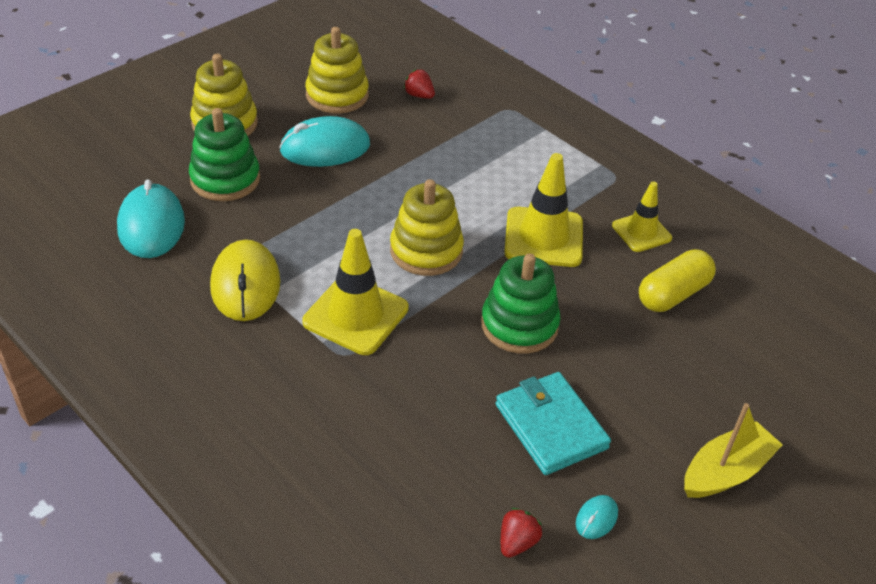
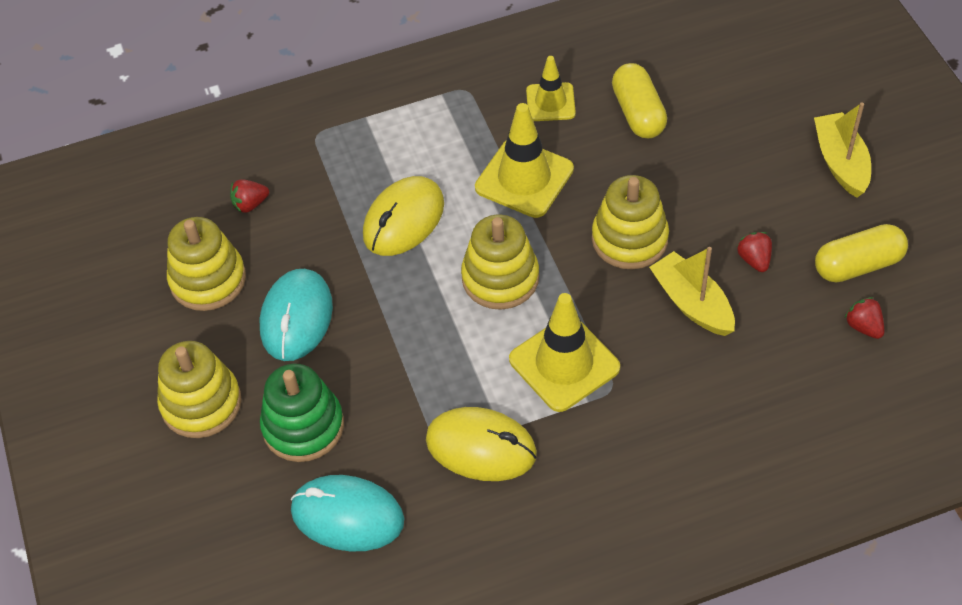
camera: 60 degrees left, 10 degrees up
(454, 178) = (404, 220): none -> yellow mouse
(470, 389) = (692, 303): none -> yellow boat
(519, 325) = (629, 239): green stacking toy -> yellow stacking toy
(551, 426) = (754, 260): turquoise wallet -> red strawberry
(596, 518) = (858, 265): turquoise mouse -> yellow capsule

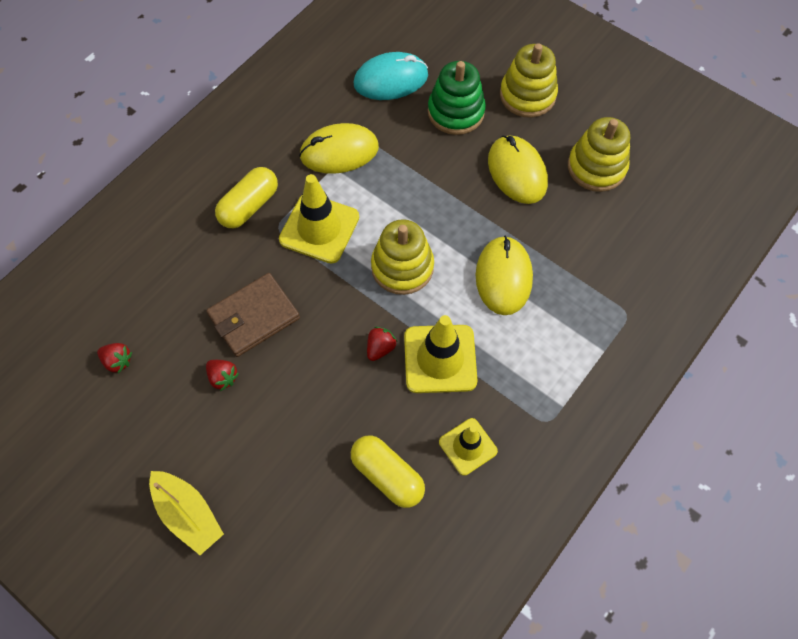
camera: 145 degrees right, 10 degrees up
(250, 204) = (620, 233): red strawberry -> red strawberry (380, 348)
(296, 317) = (517, 172): turquoise mouse -> yellow mouse
(629, 239) = (327, 347): yellow stacking toy -> none
(692, 303) = (253, 317): yellow boat -> brown wallet
(858, 265) = (139, 414): yellow capsule -> yellow capsule (249, 206)

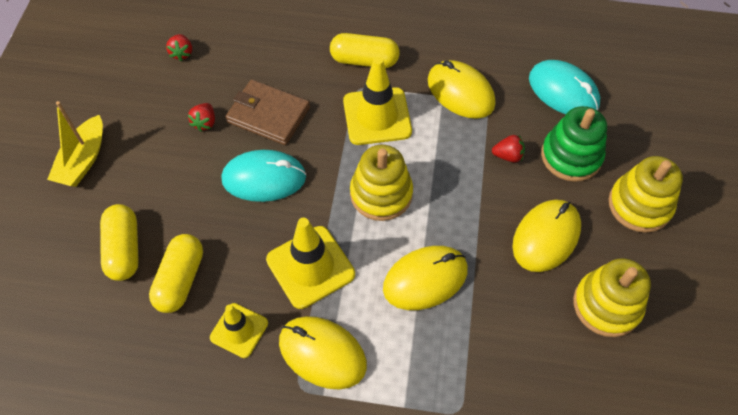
camera: 60 degrees right, 5 degrees down
(323, 354) = (264, 178): none -> turquoise mouse
(323, 514) = (124, 249): none -> yellow capsule
(380, 348) = (293, 216): red strawberry -> red strawberry (508, 156)
(526, 389) = (322, 353): none -> yellow mouse

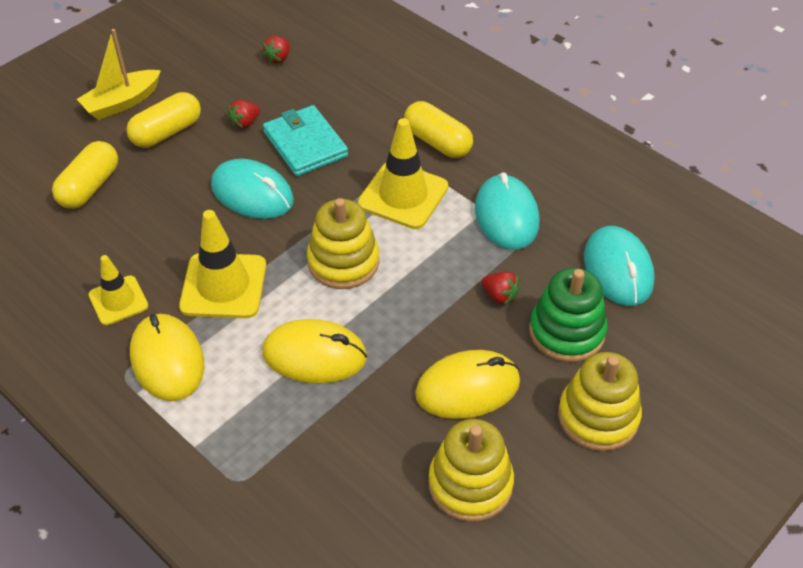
camera: 35 degrees right, 10 degrees down
(180, 279) = (110, 234): yellow capsule -> yellow capsule (167, 132)
(268, 115) = (305, 144): brown wallet -> turquoise wallet
(460, 92) = (506, 216): yellow mouse -> turquoise mouse

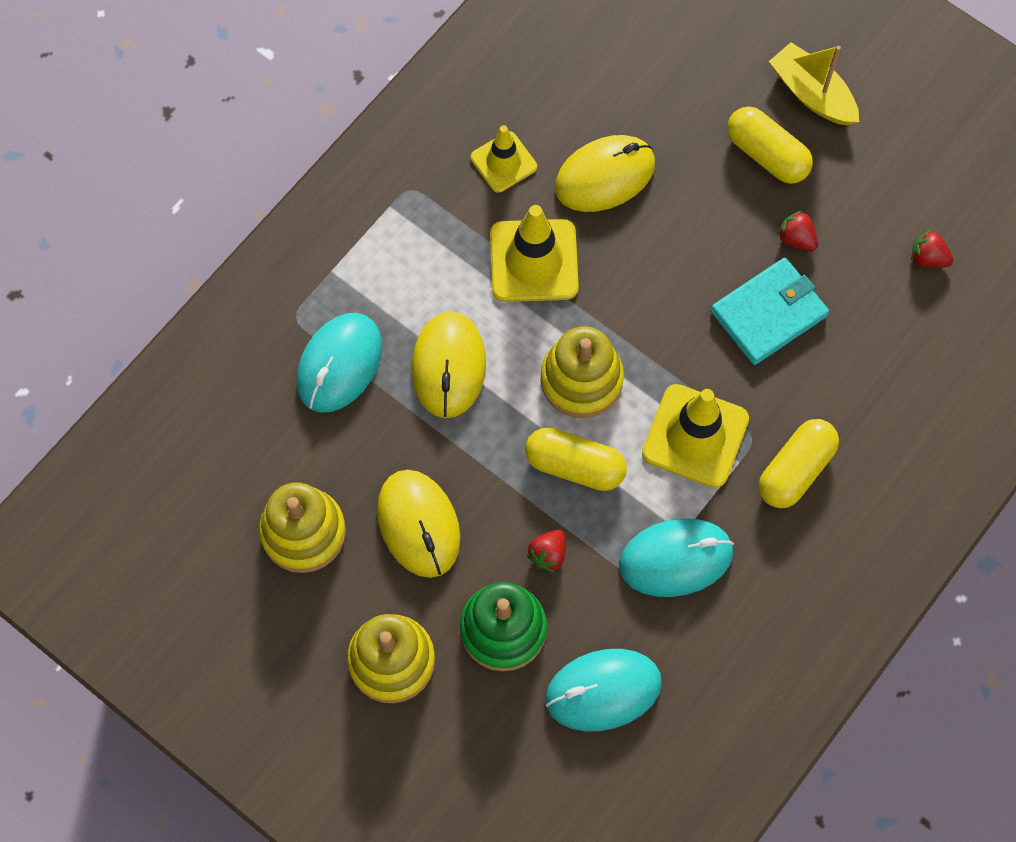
camera: 85 degrees right, 20 degrees up
(89, 187) = (665, 94): yellow capsule -> yellow capsule (574, 466)
(167, 360) = (431, 225): yellow mouse -> yellow mouse (604, 176)
(252, 193) = (677, 267): turquoise mouse -> turquoise mouse (339, 364)

